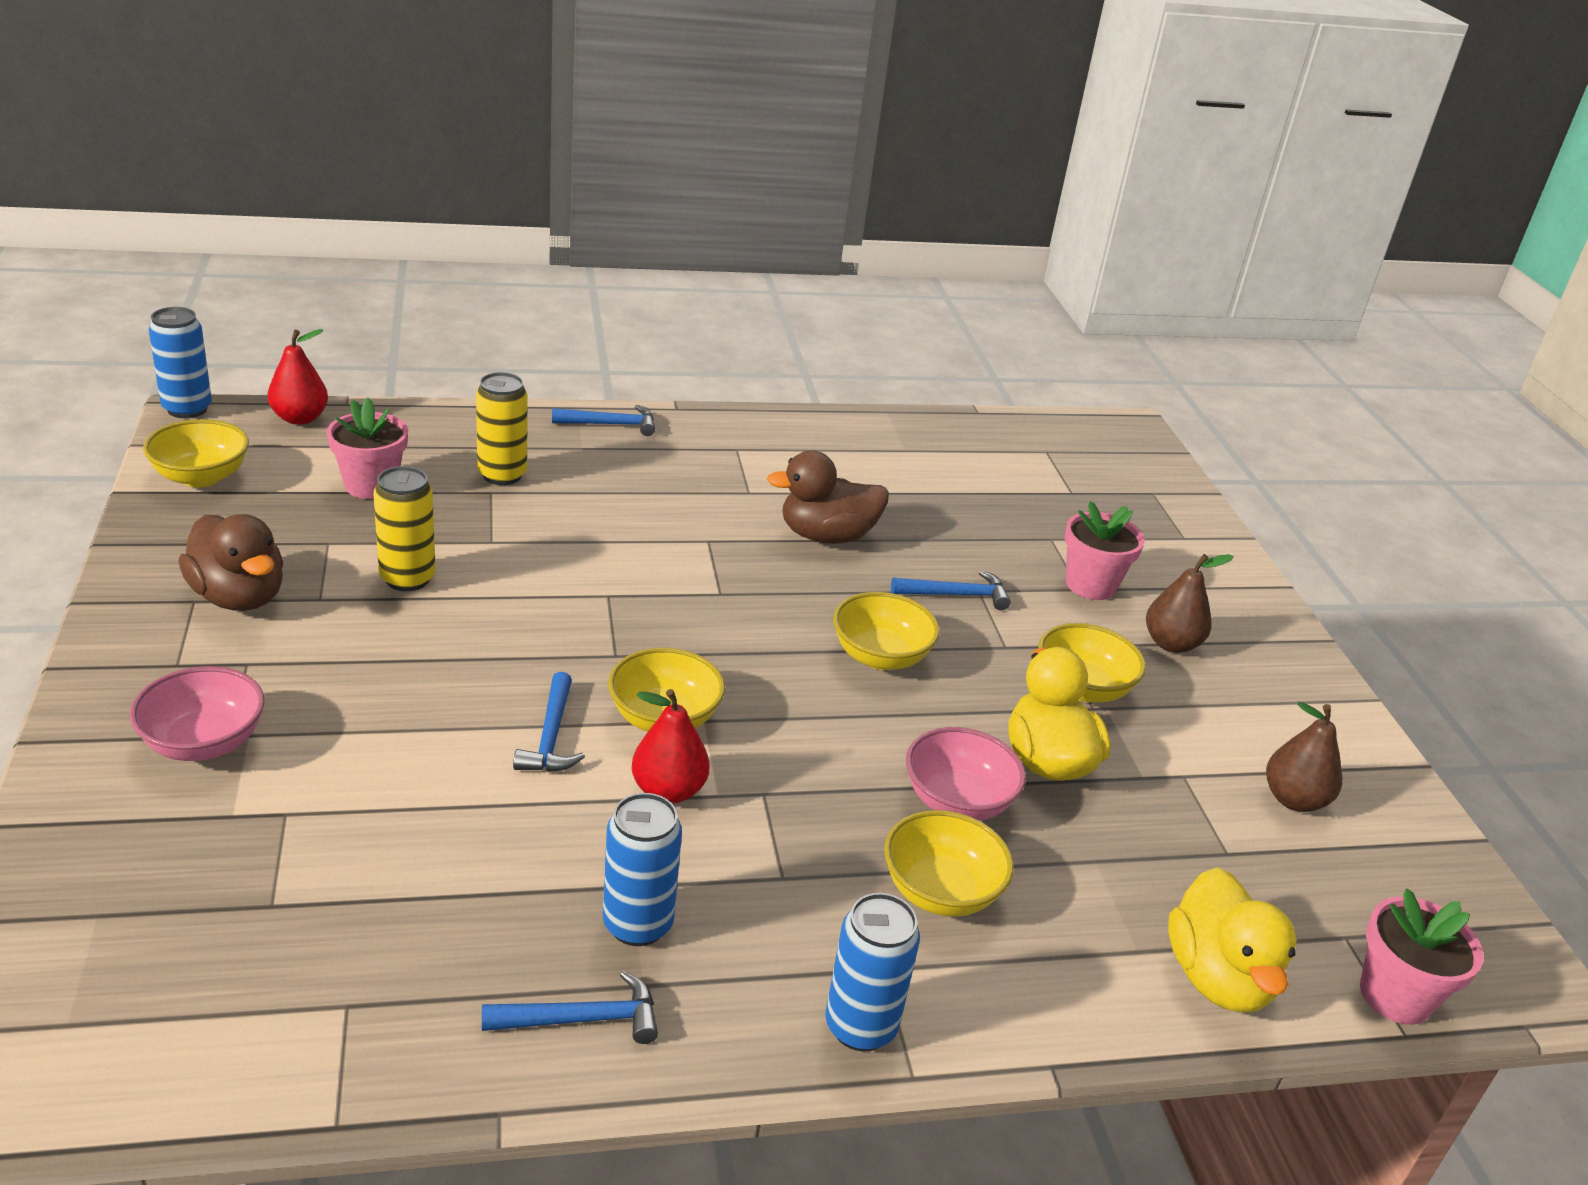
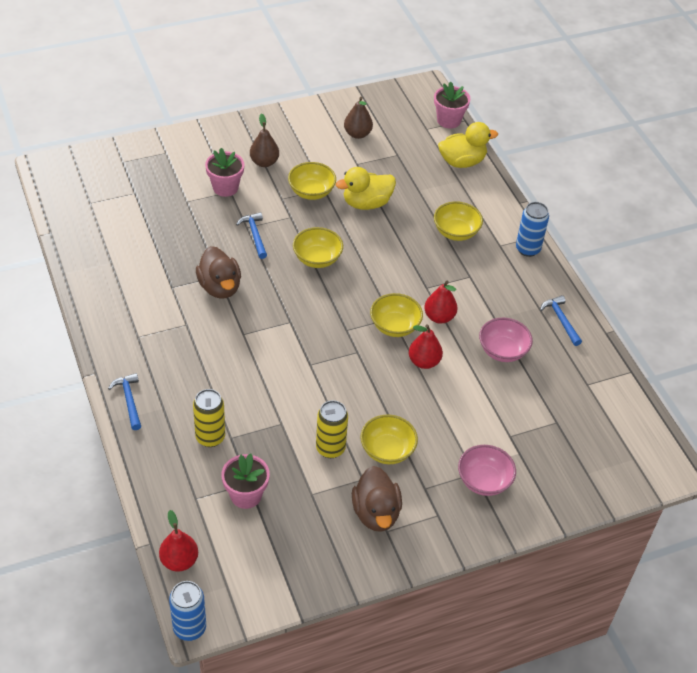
camera: 100 degrees left, 15 degrees up
(201, 477) = (269, 582): yellow bowl -> yellow bowl (387, 450)
(239, 597) = (376, 513): brown duck -> brown duck turned 135 degrees clockwise
(551, 736) = (424, 362): blue hammer -> red pear
(637, 924) = (513, 313): blue can -> none
(957, 801) = (404, 229): pink bowl -> pink bowl (502, 351)

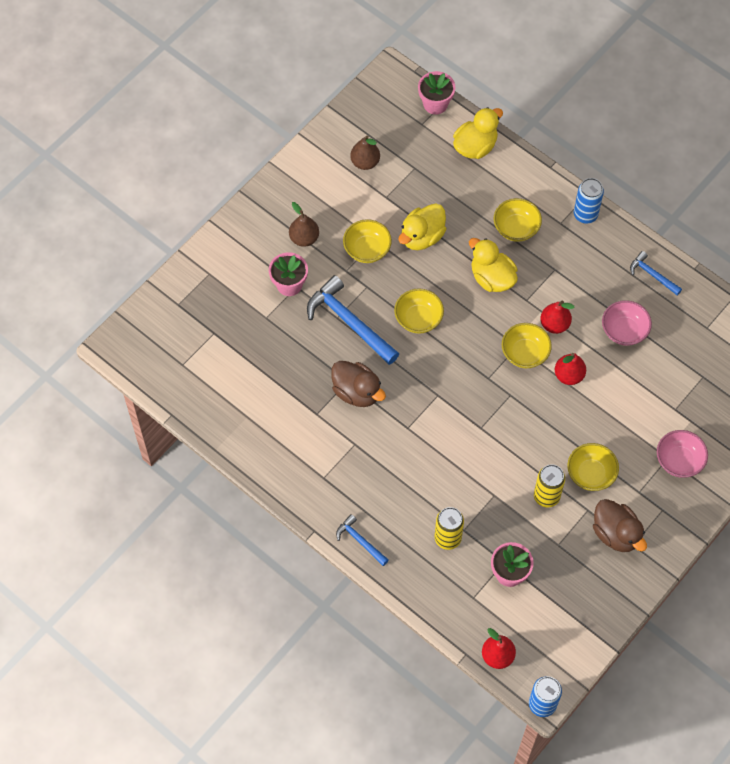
camera: 25 degrees left, 15 degrees up
(255, 235) = (349, 322): blue hammer -> blue hammer, size x1.88
(406, 258) = (492, 278): none -> yellow duck

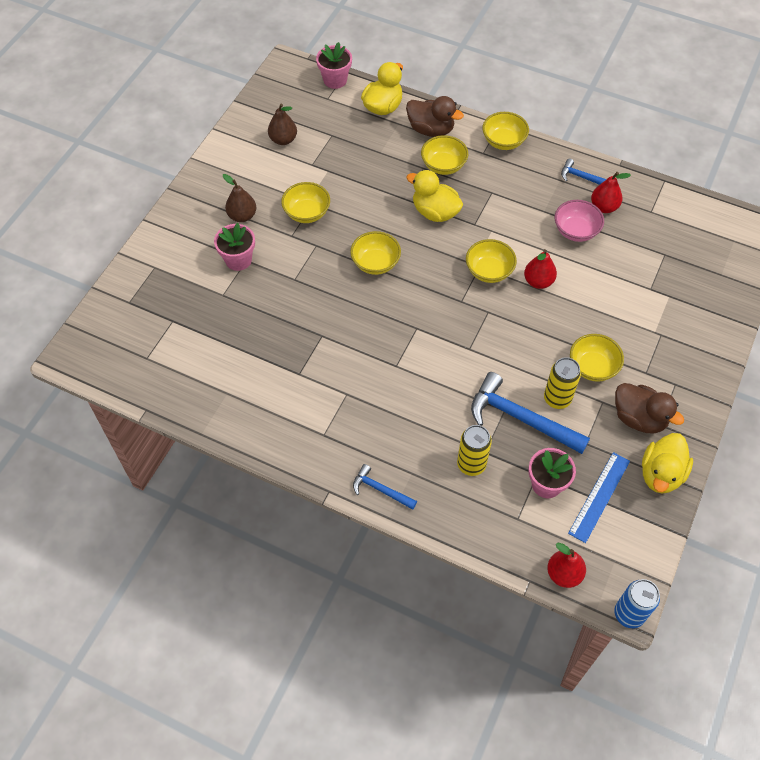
camera: 15 degrees left, 5 degrees down
(349, 322) = (308, 281): blue hammer -> blue hammer (521, 418)
(357, 392) = (334, 343): brown duck -> brown duck (431, 129)
(422, 237) = (356, 191): yellow duck -> yellow duck (661, 474)
(553, 596) = (599, 496): none -> blue ruler
(554, 324) = (508, 239): red pear -> red pear (604, 207)
(585, 215) = (503, 141): blue can -> yellow bowl
(679, 461) = (673, 334): pink bowl -> none

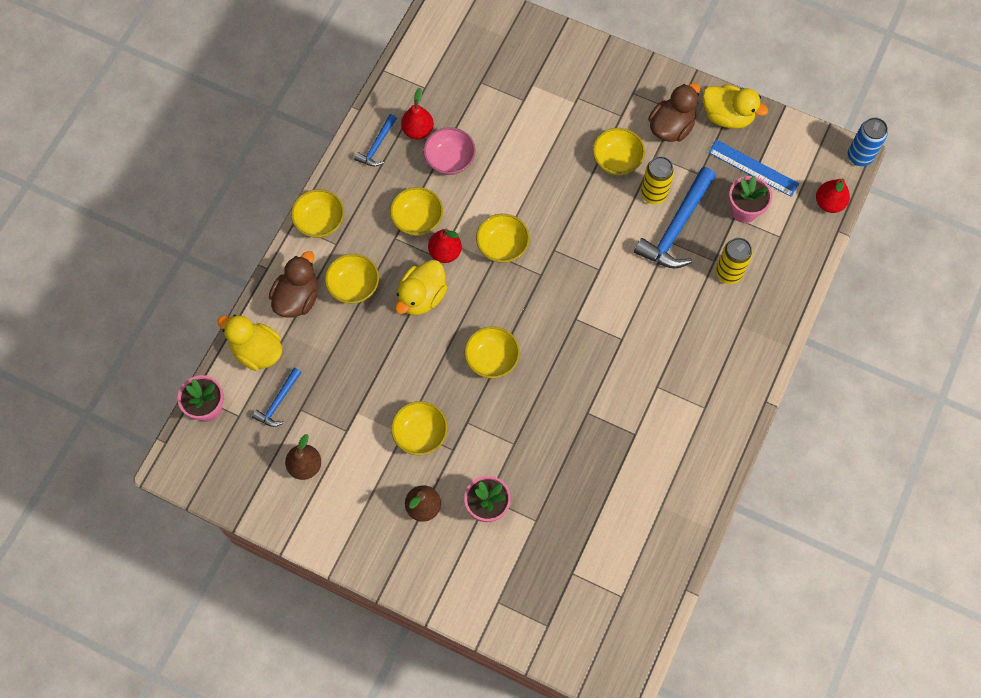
camera: 90 degrees left, 10 degrees up
(381, 490) = (760, 354): blue hammer -> blue hammer (278, 402)
(511, 208) = (417, 219): none -> yellow bowl
(538, 281) = (515, 200): red pear -> red pear (445, 252)

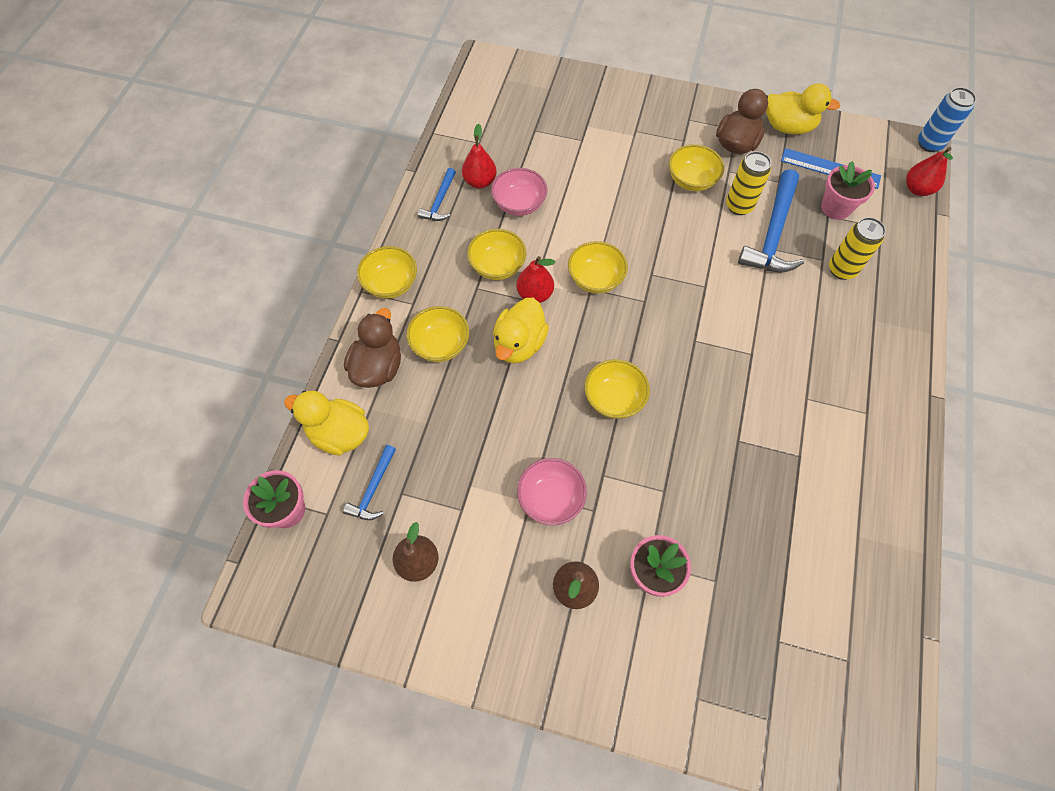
camera: 10 degrees left, 5 degrees down
(420, 434) = (551, 498): yellow bowl -> pink bowl

